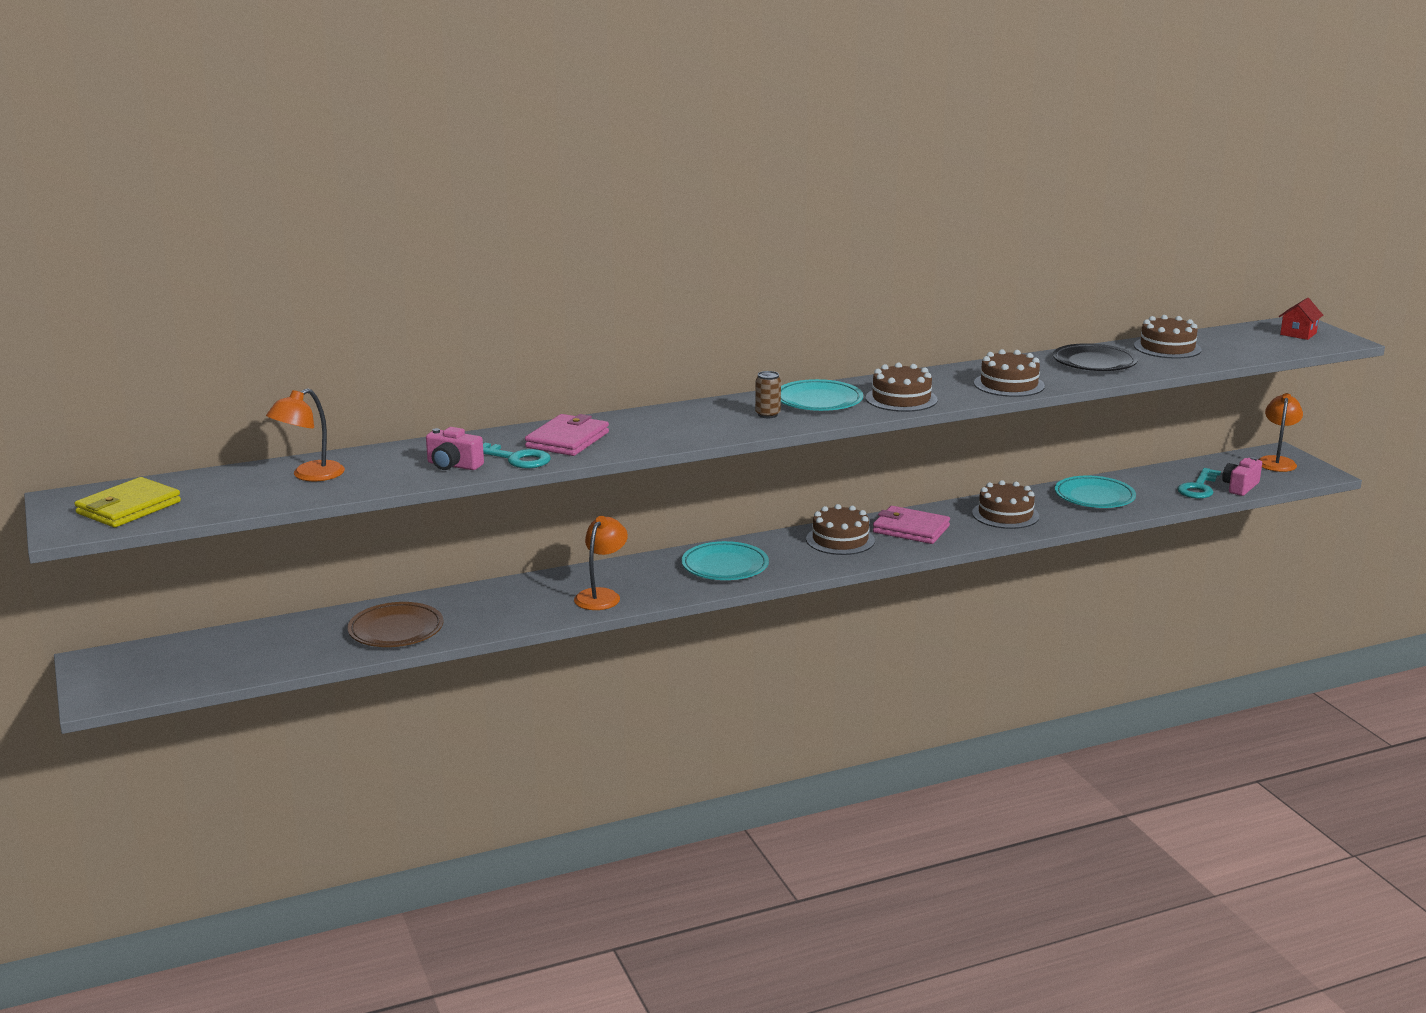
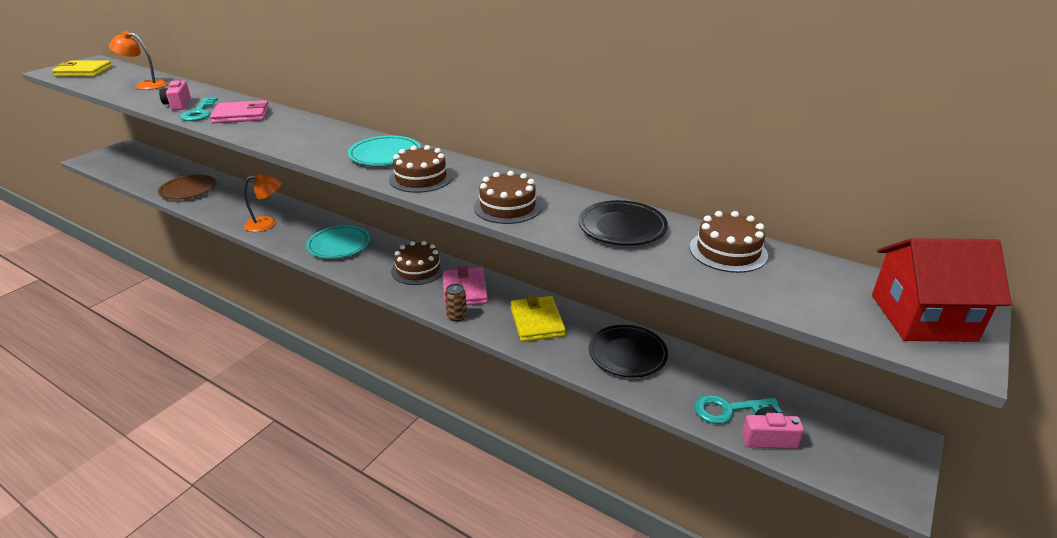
camera: 55 degrees right, 10 degrees up
(767, 414) = (339, 148): brown can -> brown can (457, 316)
(1005, 515) = (537, 321): brown cake -> yellow wallet
(1094, 497) = (627, 354): turquoise plate -> black plate
(1277, 461) = (876, 446): orange lamp -> none
(1298, 334) = (922, 317): red house -> red house, size x1.93

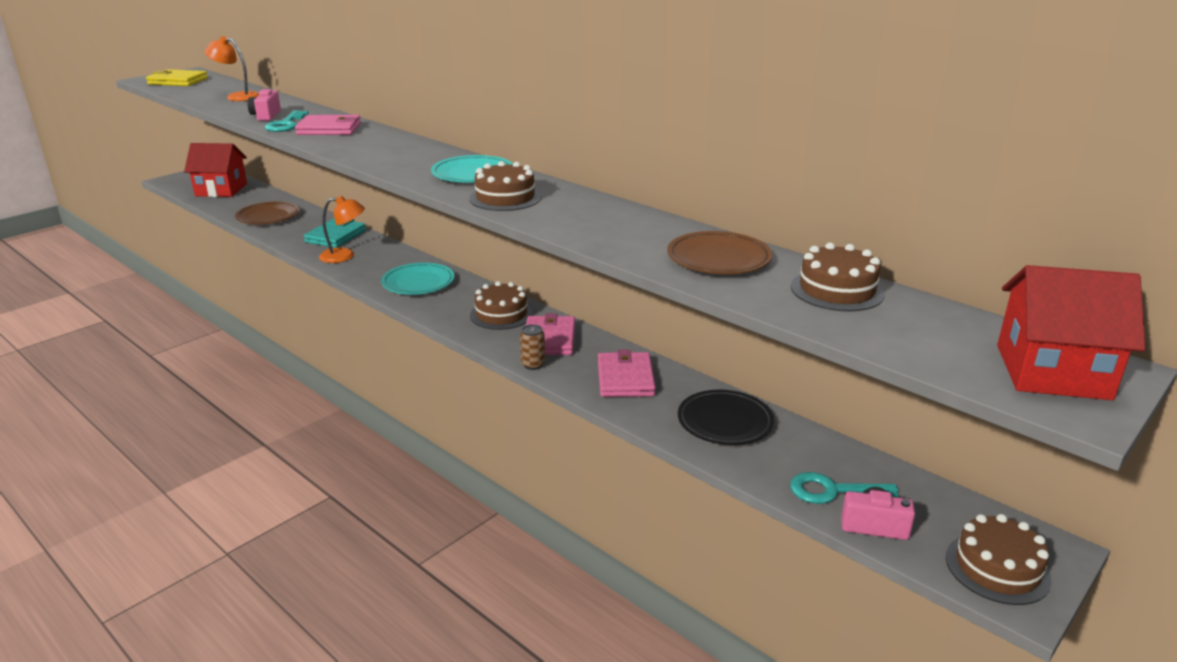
camera: 10 degrees right, 5 degrees down
(139, 166) = (221, 190): none -> red house
(255, 205) = (336, 236): none -> turquoise wallet
(507, 207) = (593, 230): brown cake -> brown cake (997, 568)
(537, 321) = (625, 378): yellow wallet -> pink wallet
(622, 227) = (718, 259): black plate -> brown plate

